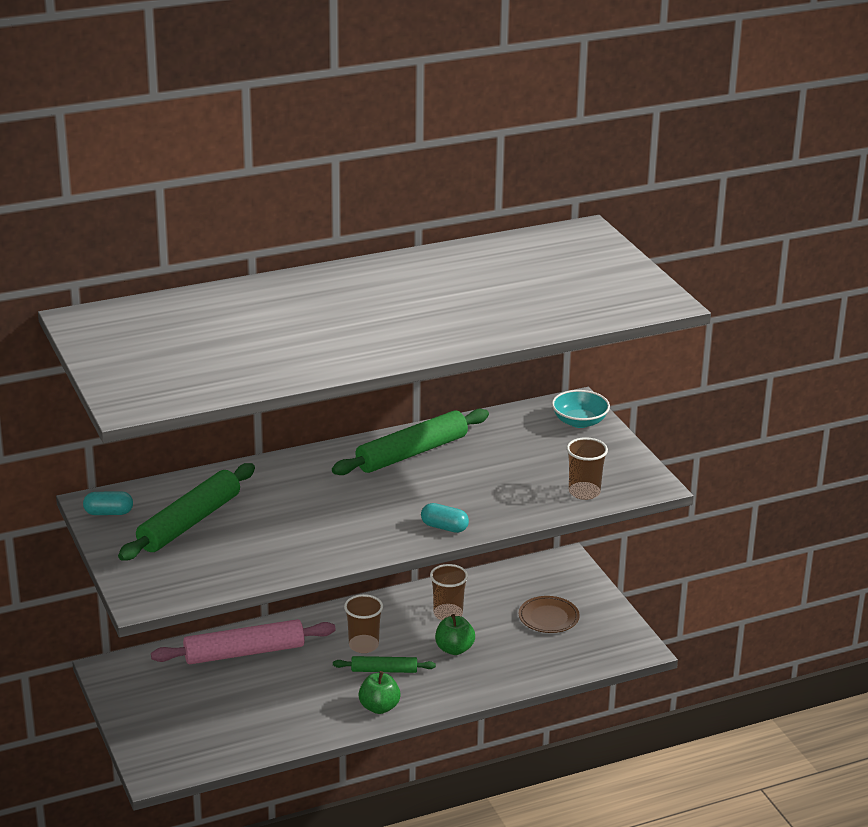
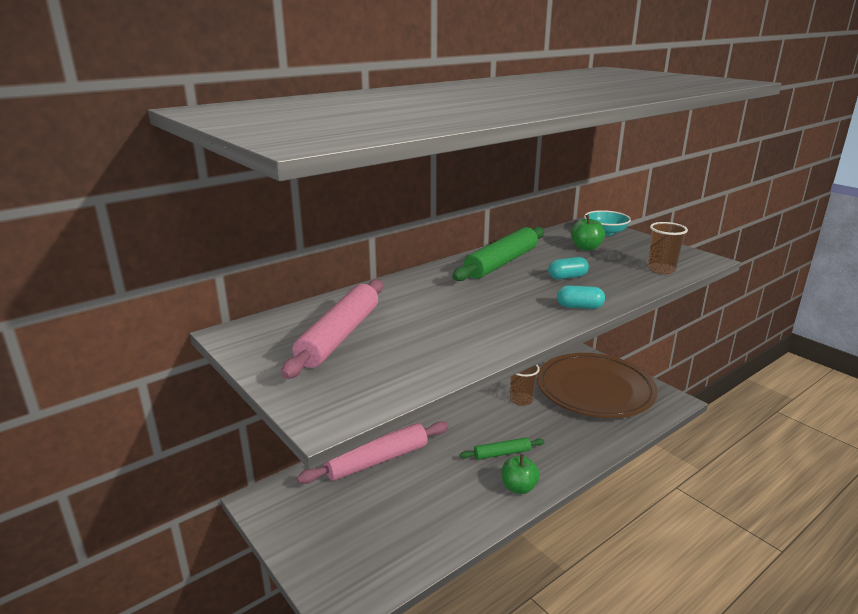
camera: 15 degrees left, 5 degrees down
(108, 513) = (251, 339): turquoise capsule -> turquoise capsule (567, 277)
(189, 522) = (339, 336): green rolling pin -> pink rolling pin
(363, 645) = (473, 436): brown cup -> none
(454, 649) = (545, 425): green apple -> green apple (586, 248)
(548, 617) = (595, 390): brown plate -> brown plate, size x2.47

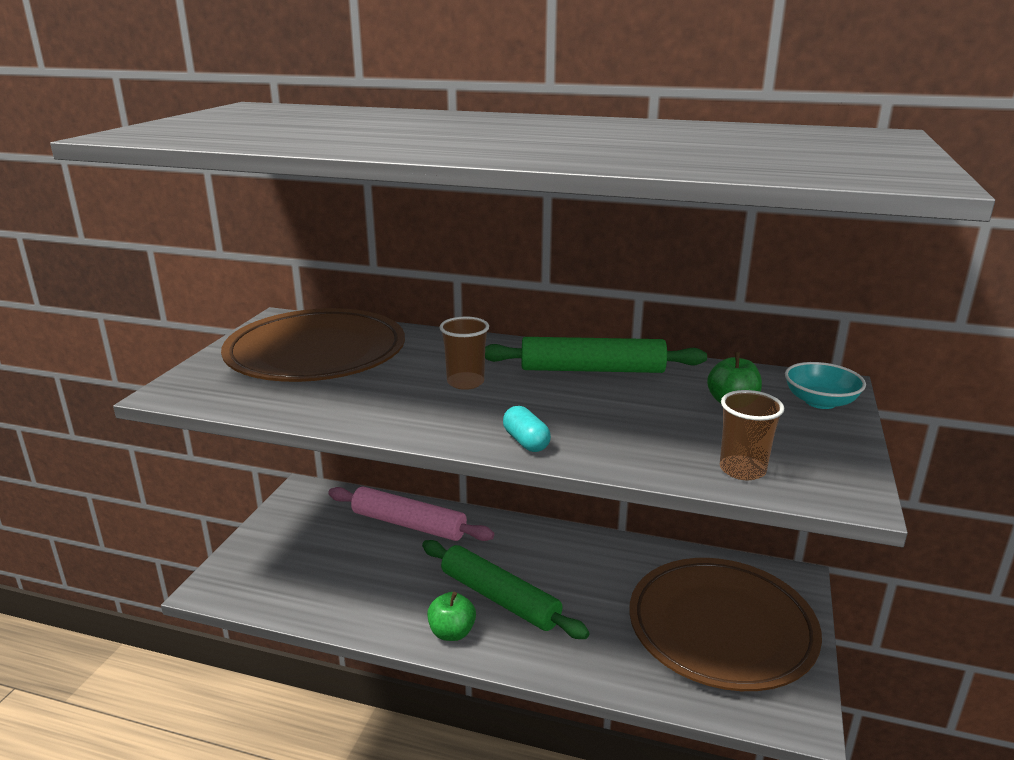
camera: 55 degrees right, 0 degrees up
(339, 336) = (316, 353): pink rolling pin -> brown plate
(502, 453) = (499, 598): green rolling pin -> green rolling pin, size x1.83
(521, 400) = (619, 574): brown cup -> brown cup (465, 382)
(567, 277) = (608, 414): turquoise capsule -> none

